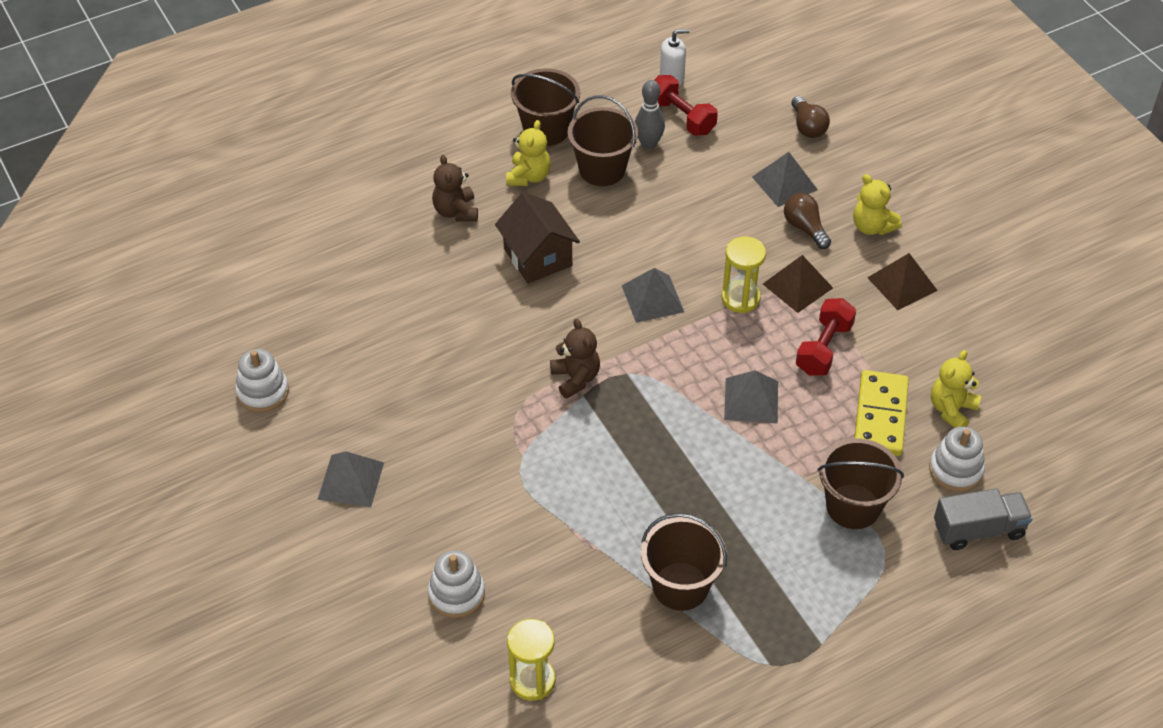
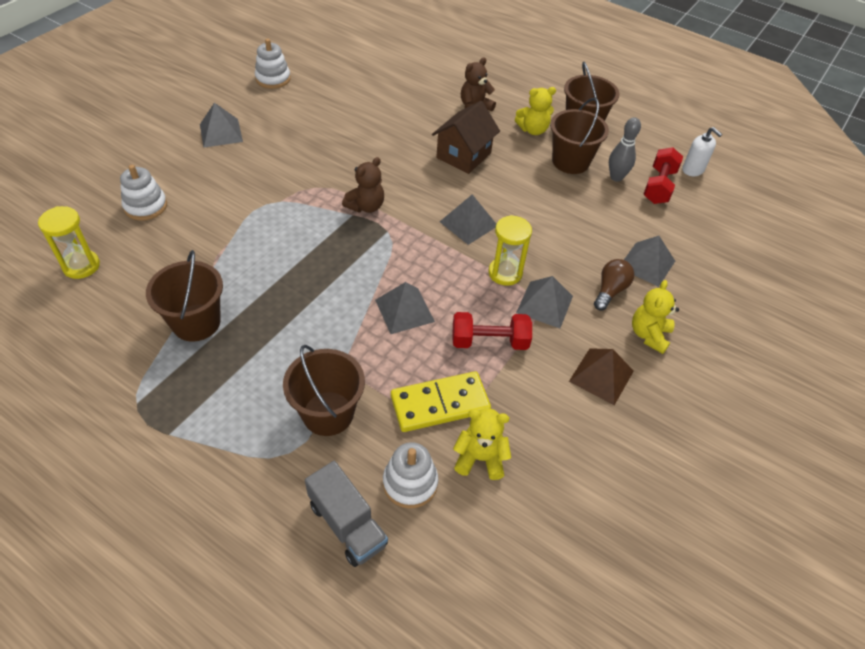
camera: 60 degrees right, 0 degrees up
(797, 286) = (544, 304): brown pyramid -> grey pyramid
(808, 127) = (720, 260): brown light bulb -> none

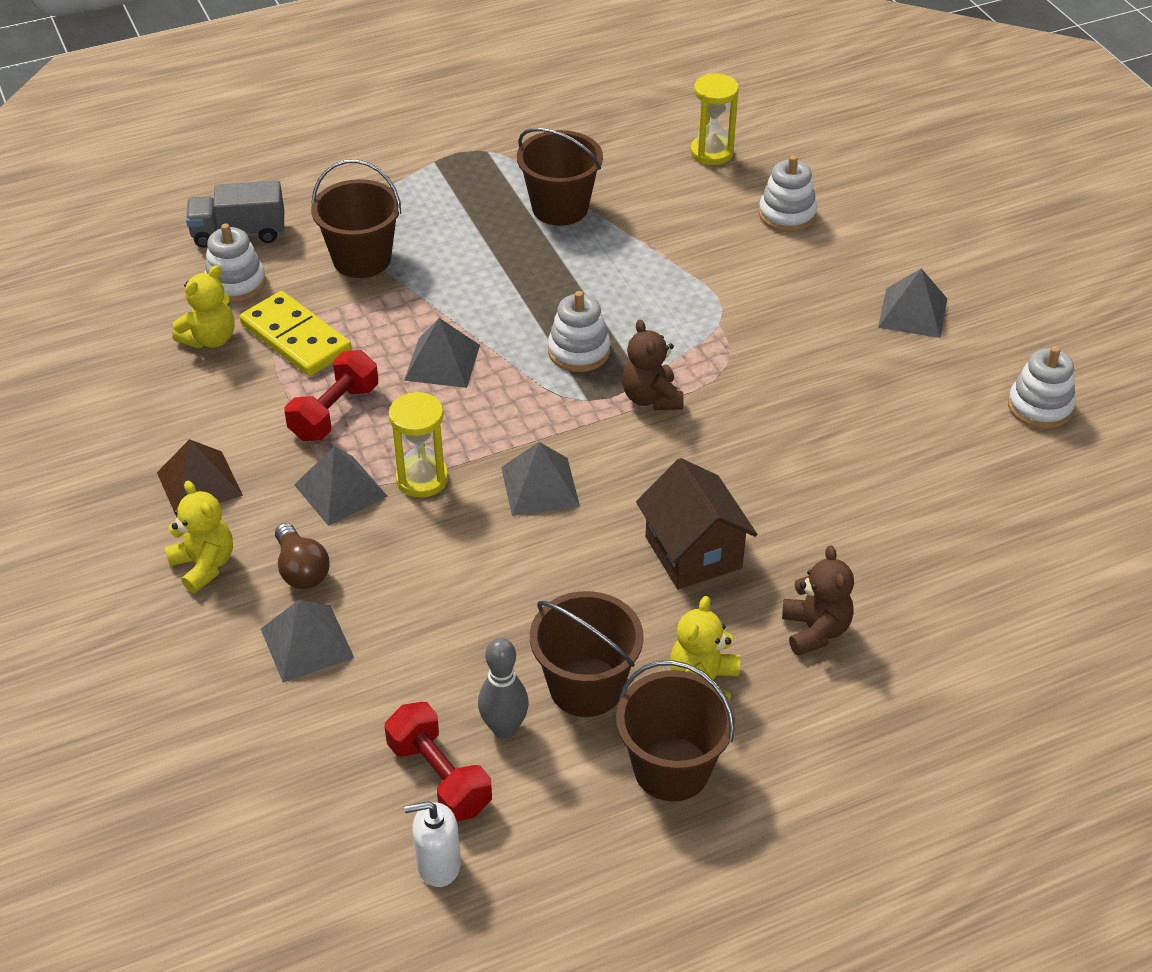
camera: 125 degrees right, 5 degrees down
(347, 251) = (579, 351): none -> white stacking toy
(440, 404) = (296, 338): yellow domino -> yellow domino turned 60 degrees counterclockwise

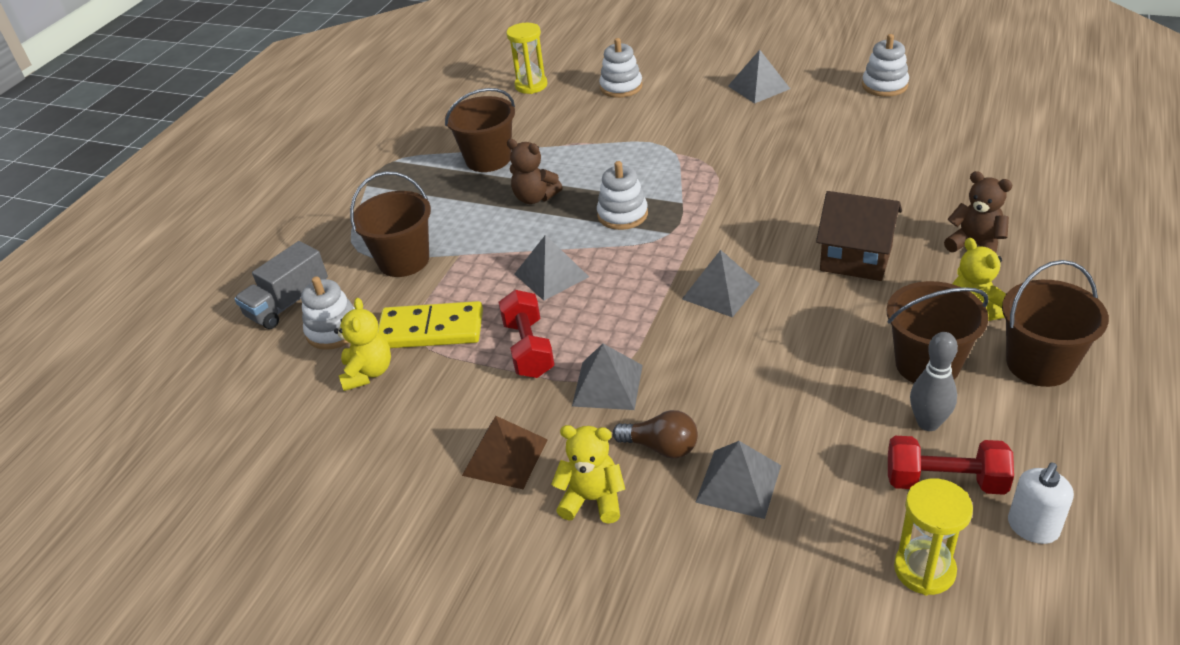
camera: 40 degrees left, 5 degrees down
(422, 479) = (647, 340): yellow hourglass -> yellow hourglass (924, 570)
(651, 398) = (702, 208): brown teddy bear -> brown teddy bear (535, 198)

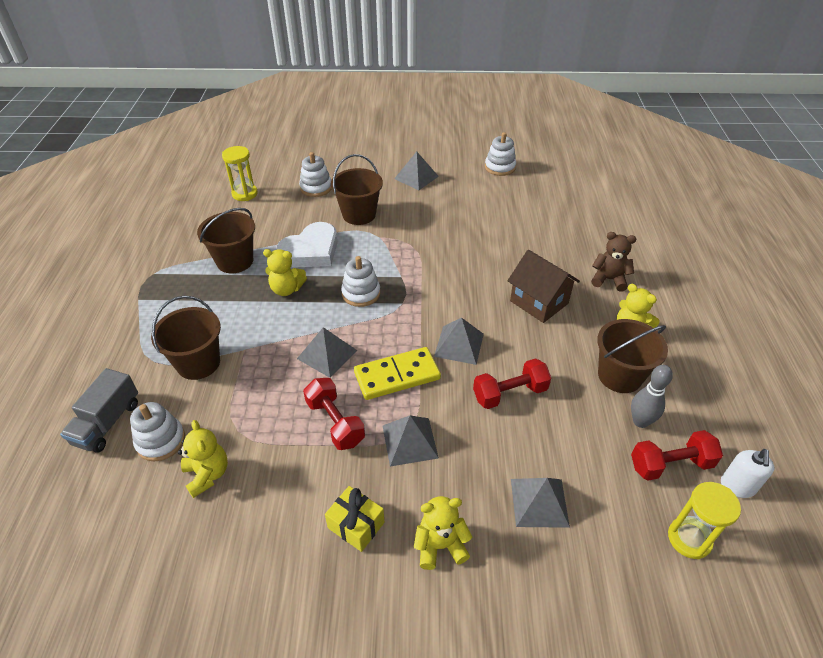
camera: 25 degrees left, 5 degrees up
(431, 329) = (247, 422): yellow domino -> yellow domino (397, 375)
(505, 457) = (356, 525): brown pyramid -> yellow gift
(535, 198) = (286, 289): brown teddy bear -> yellow teddy bear
(583, 159) = (311, 251): none -> white heart
(661, 447) = (472, 485): brown light bulb -> none
(761, 357) = (510, 393): none -> red dumbbell
(856, 258) = (539, 302): brown house -> brown house turned 45 degrees clockwise
(1039, 364) = (685, 361): brown bucket -> brown bucket (359, 214)

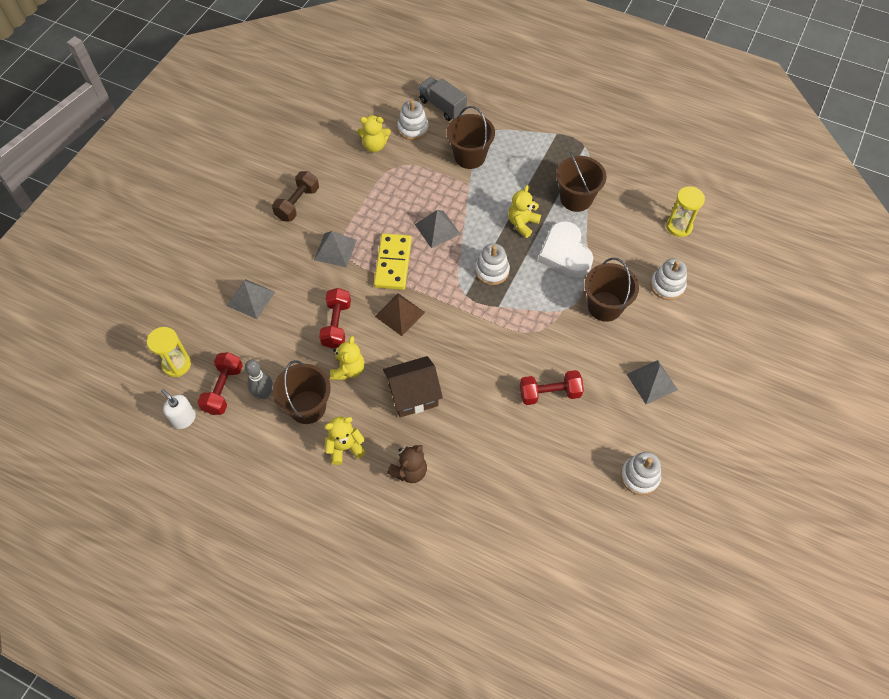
camera: 115 degrees right, 15 degrees up
(335, 422) = (374, 215): red dumbbell -> red dumbbell (549, 393)
(356, 525) = (297, 203): yellow gift -> brown dumbbell
(440, 545) = (259, 237): yellow teddy bear -> yellow teddy bear (348, 369)
(459, 345) = (399, 314): grey pyramid -> brown pyramid

